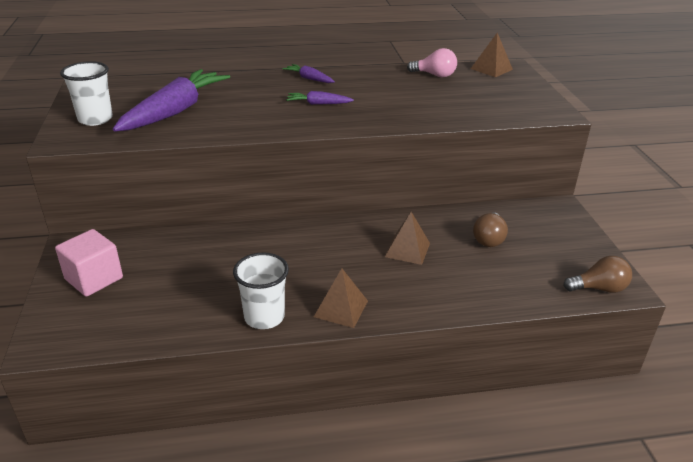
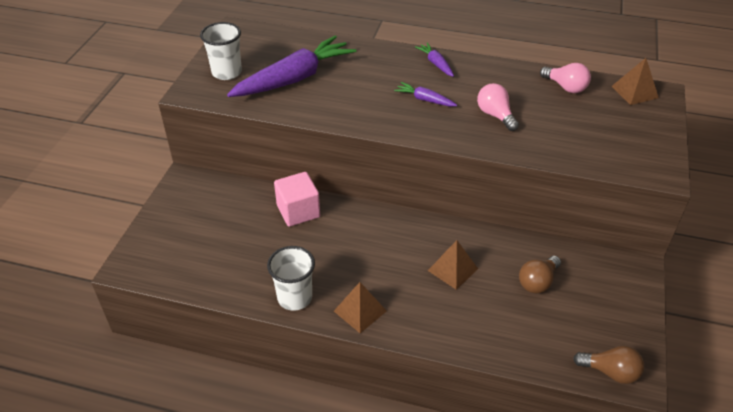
camera: 25 degrees right, 10 degrees up
(94, 279) = (186, 217): pink cube -> pink cube (298, 211)
(391, 103) = (495, 115): none -> pink light bulb

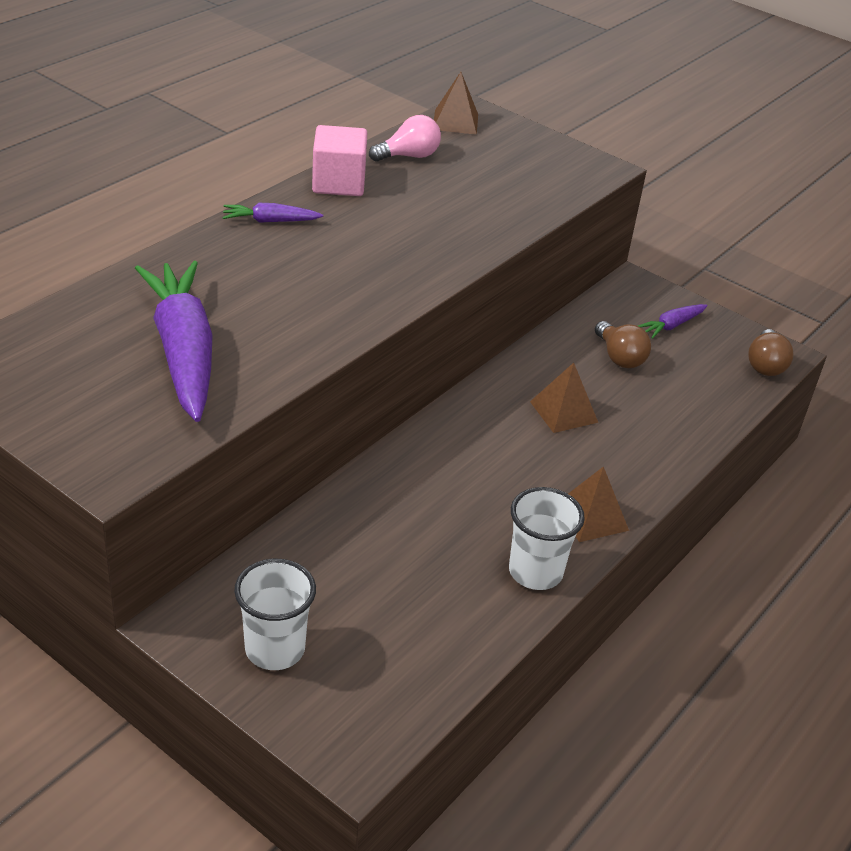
camera: 70 degrees left, 5 degrees down
(227, 72) = (92, 416): white cup -> white cup (275, 649)
(298, 211) = (361, 512): pink cube -> pink cube (338, 183)
(424, 100) = (344, 259): purple carrot -> purple carrot (671, 326)
(495, 115) = (423, 222): pink light bulb -> none
(610, 372) = (765, 365): brown light bulb -> brown light bulb turned 150 degrees clockwise

